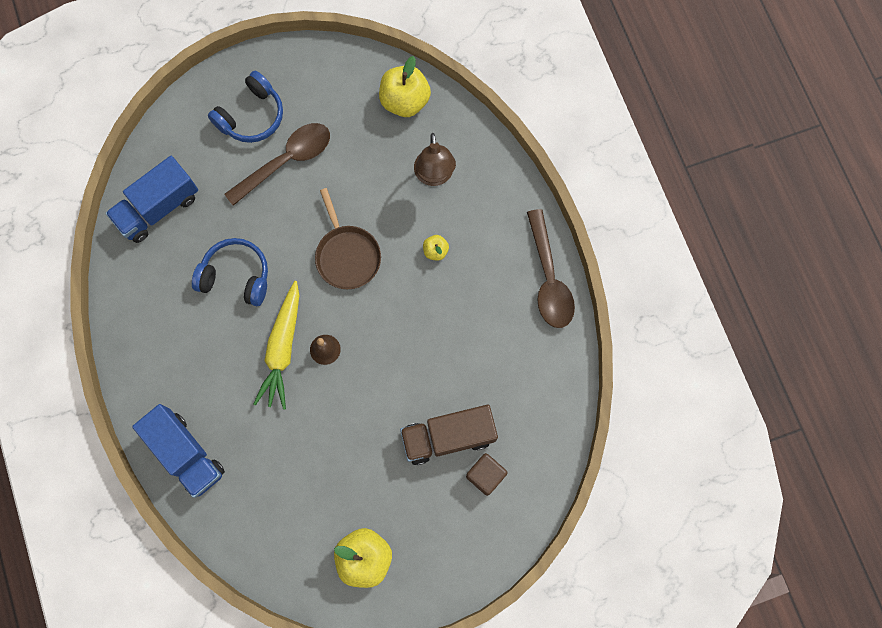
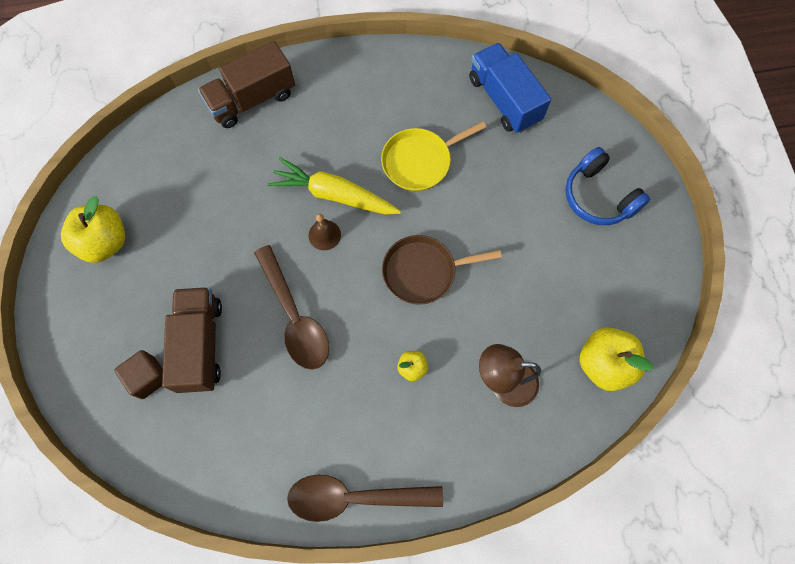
camera: 100 degrees right, 5 degrees down
(186, 453) = (252, 99): blue truck -> brown truck
(236, 276) = (419, 161): blue headphones -> yellow pan
(286, 161) = (542, 225): brown spoon -> brown spoon (295, 317)

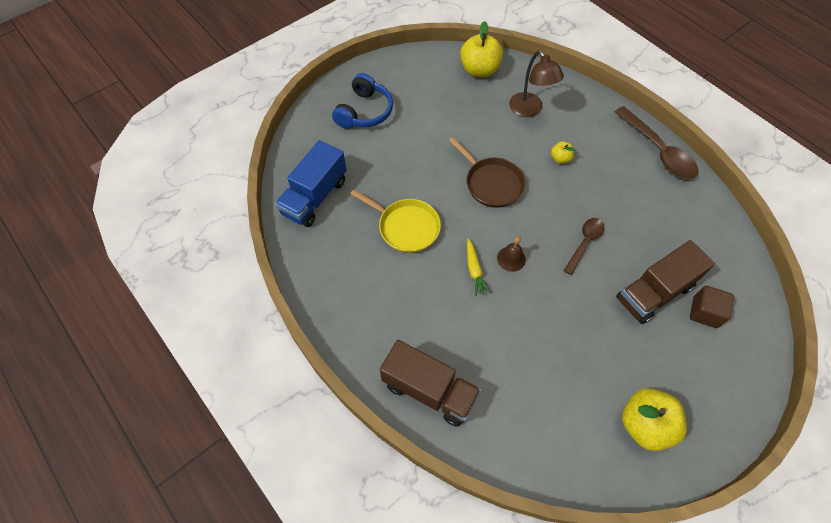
camera: 120 degrees left, 10 degrees down
(295, 317) = (584, 243): brown spoon -> brown spoon, size x0.61
(334, 195) = (474, 270): yellow carrot -> yellow carrot, size x0.52

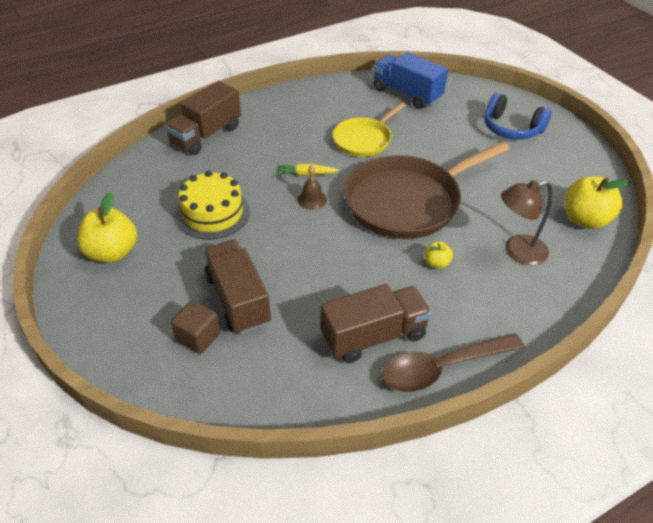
camera: 100 degrees right, 15 degrees down
(491, 183) = (407, 201): brown pan -> brown pan, size x1.77
(558, 344) = (213, 213): none -> yellow cake
(584, 243) = (315, 257): brown spoon -> none
(649, 192) = (374, 336): none -> brown truck

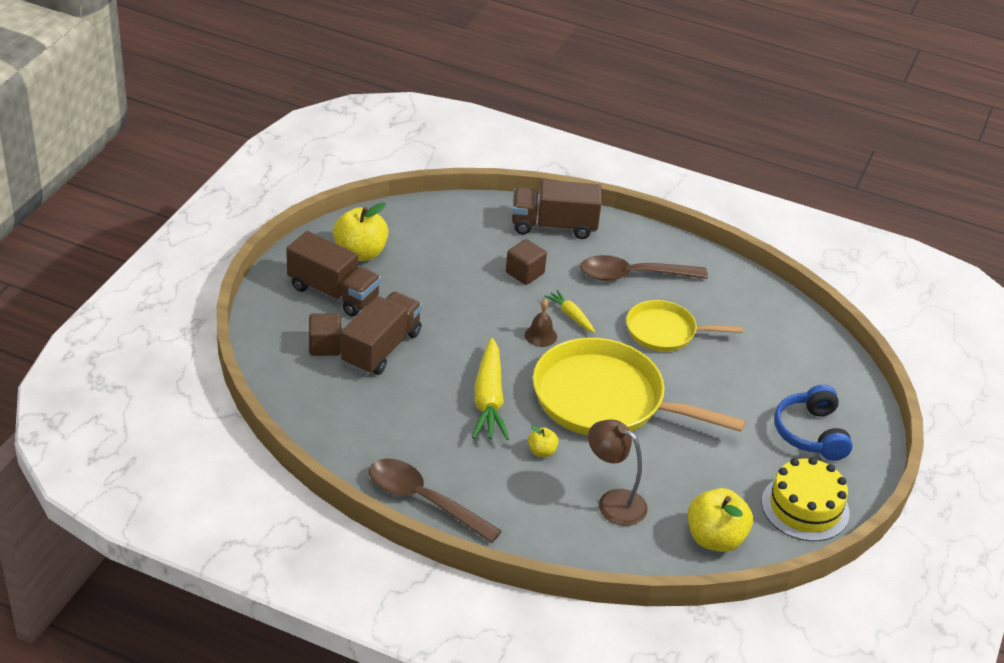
camera: 50 degrees right, 5 degrees down
(213, 213) = (460, 284): yellow cake -> yellow cake (805, 507)
(238, 174) = (524, 273): none -> brown cube
(295, 126) = (633, 275): none -> brown spoon
(355, 264) = (489, 399): none -> yellow carrot
(374, 336) = (418, 445): brown truck -> brown truck (333, 292)
(407, 94) = (779, 330): blue truck -> none
(407, 201) = (605, 399): brown pan -> yellow pan

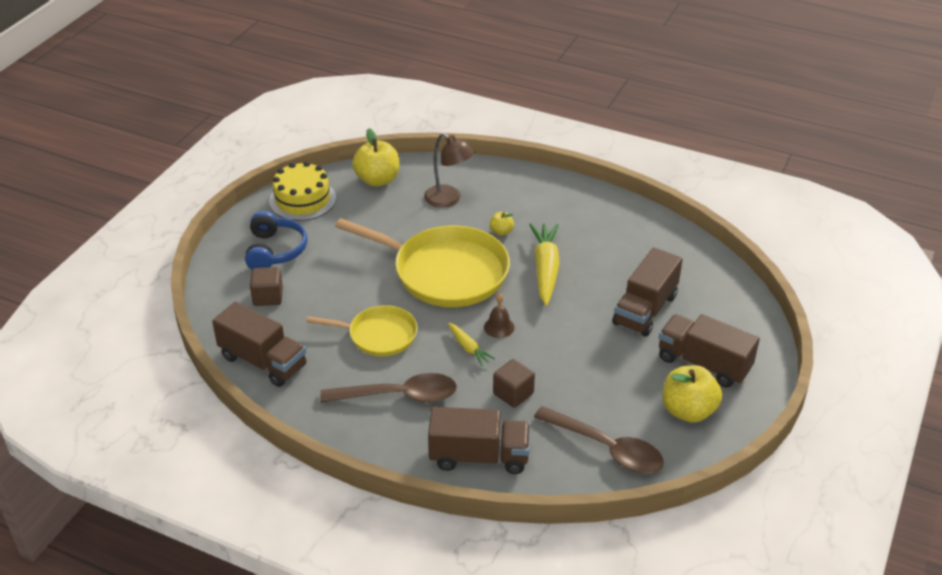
camera: 175 degrees left, 0 degrees up
(325, 346) = (696, 310): brown cube -> brown cube (268, 297)
(423, 500) = (591, 197): brown spoon -> brown spoon (607, 448)
(773, 310) = (263, 361): none -> brown truck

